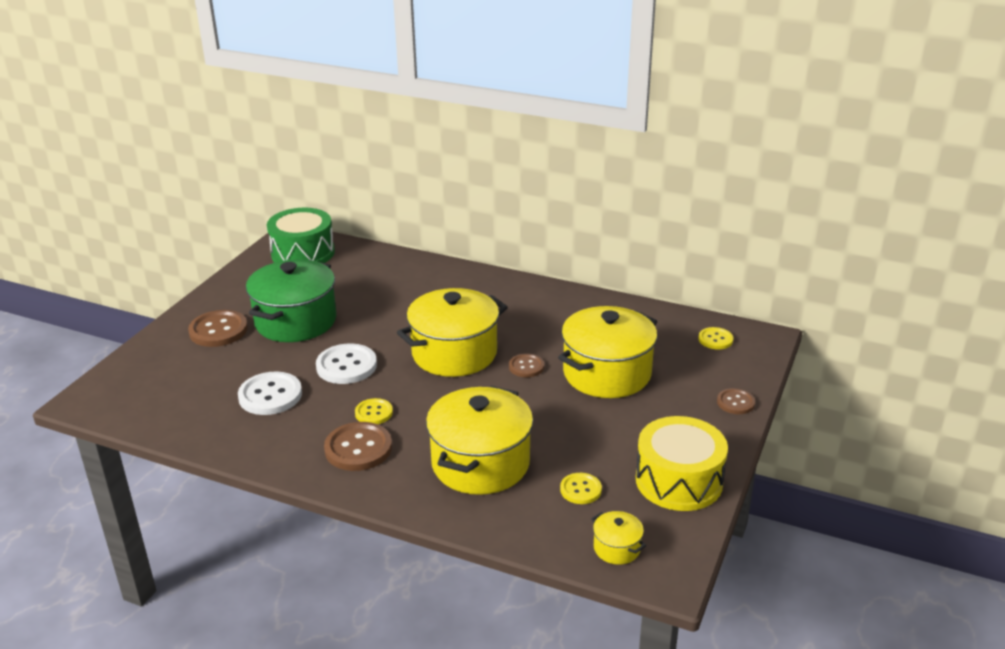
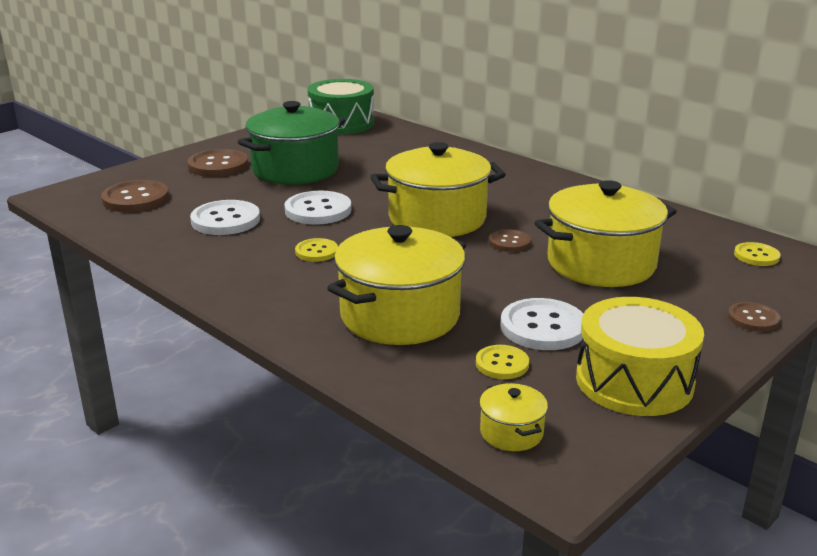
camera: 20 degrees right, 5 degrees down
(358, 448) = (278, 277): brown button -> brown button (135, 199)
(593, 447) = (543, 327): none -> white button

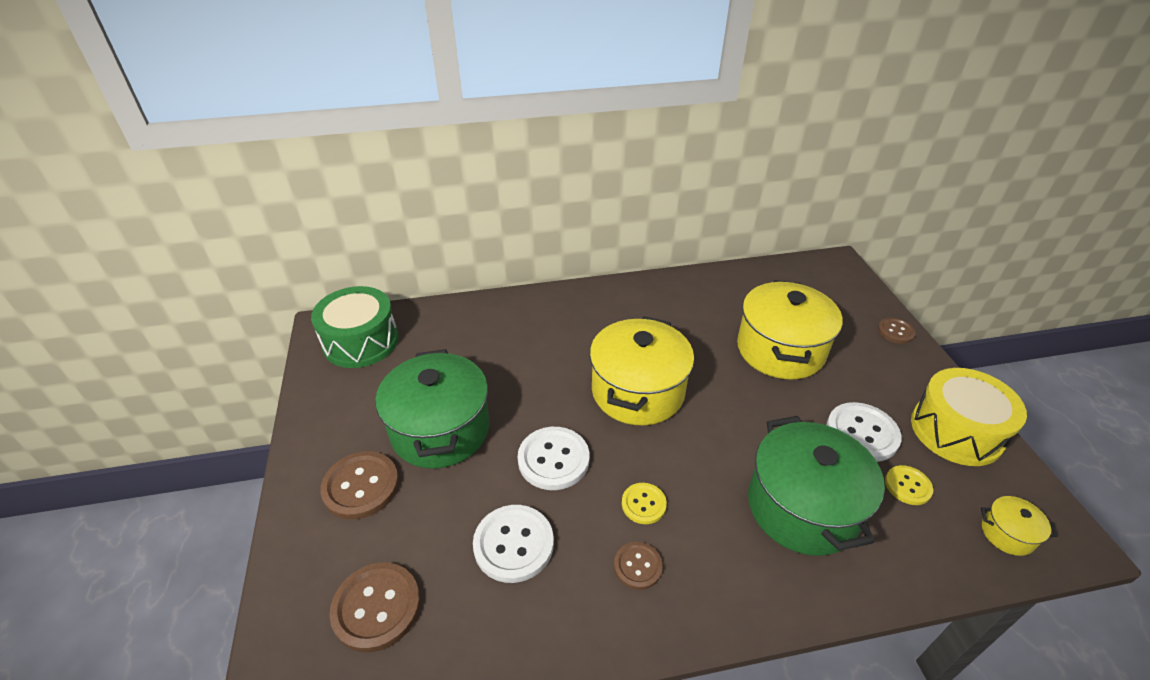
camera: 55 degrees left, 15 degrees up
(400, 316) = (802, 507): yellow pot -> green pot
(509, 242) = (713, 375): brown button -> brown button (638, 566)
(756, 256) = (812, 279): yellow button -> none

